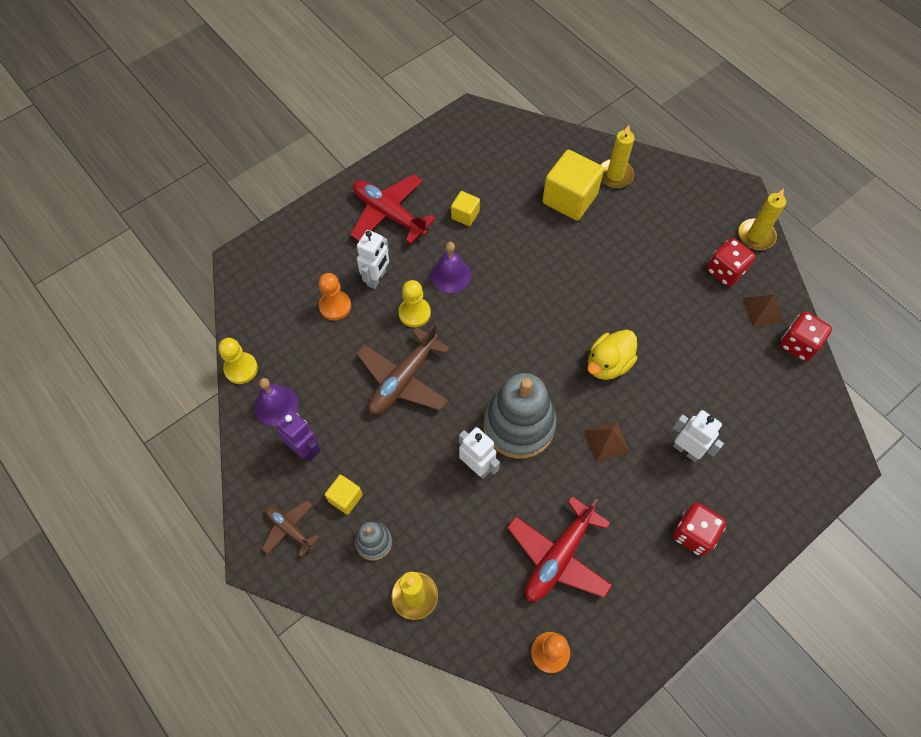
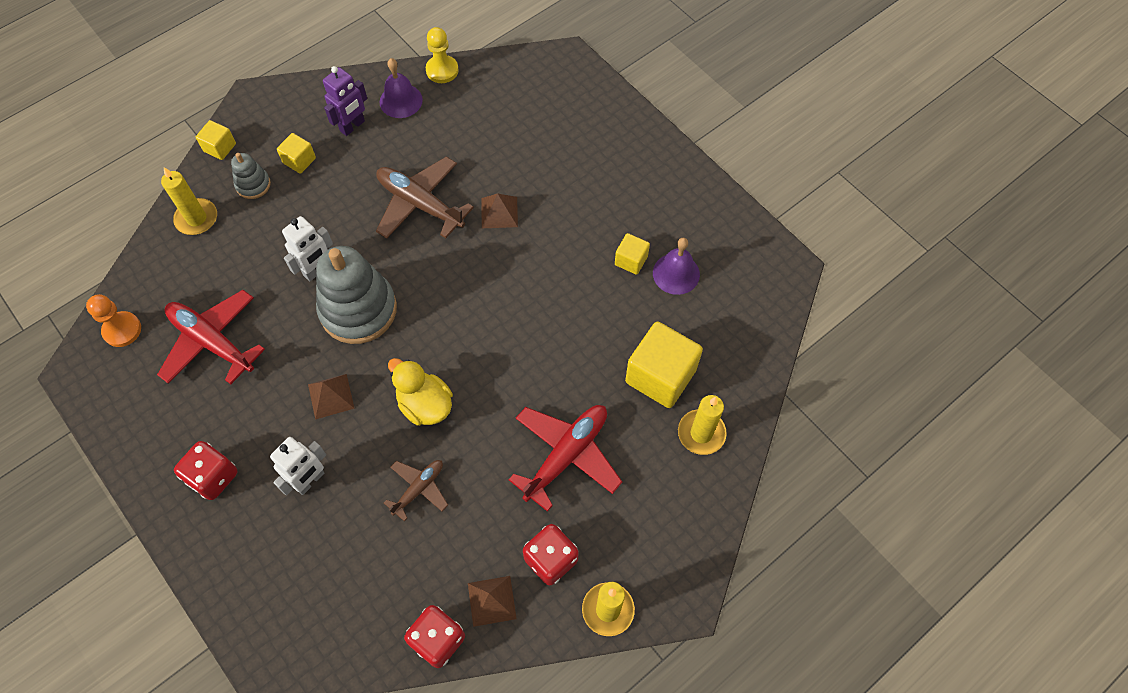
camera: 90 degrees right, 0 degrees up
(289, 529) = (276, 120): brown plane -> brown plane (418, 489)
(322, 585) = (220, 147): none -> yellow cube
(335, 306) = (510, 141): orange pawn -> none
(377, 278) = (544, 176): white robot -> none
(389, 214) = (629, 185): red plane -> red plane (566, 455)
(414, 313) = (499, 212): yellow pawn -> brown pyramid
(450, 275) = (548, 246): purple bell -> purple bell (676, 273)

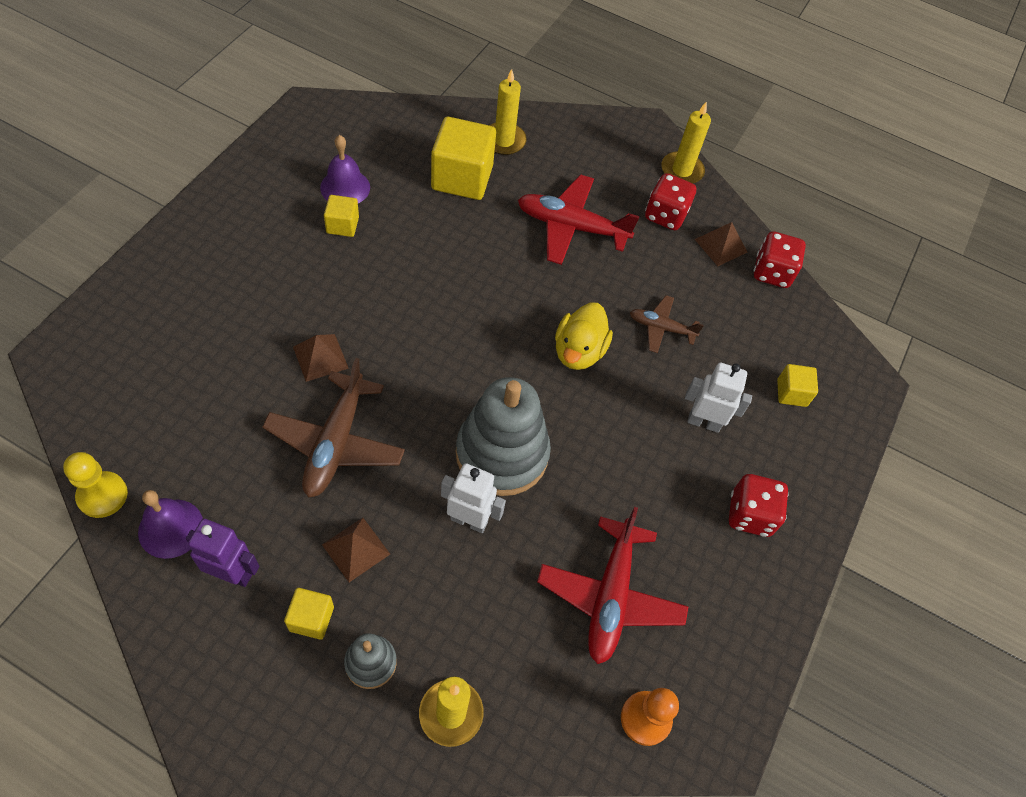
camera: 120 degrees left, 5 degrees down
(220, 147) = (320, 747): yellow cube -> yellow cube (791, 393)
(331, 396) = (611, 440): brown pyramid -> brown pyramid (356, 549)

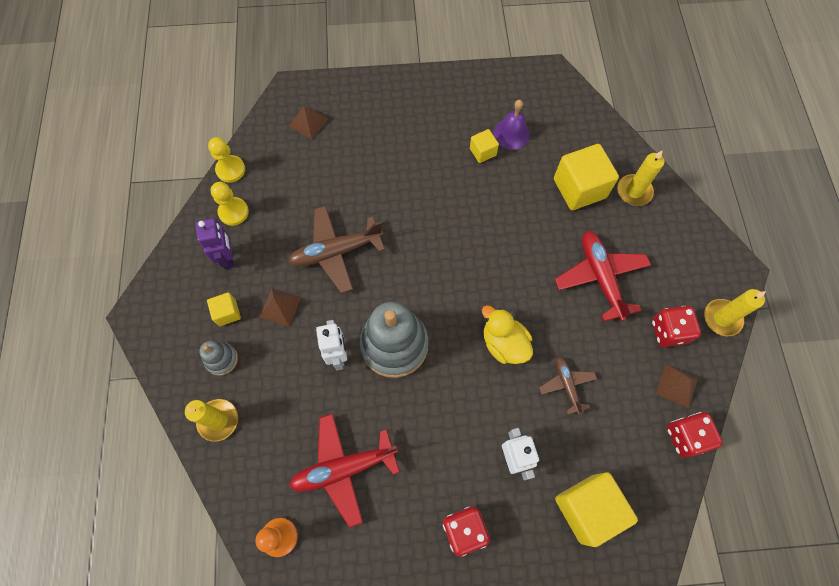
camera: 65 degrees right, 10 degrees up
(171, 528) = (233, 212): purple bell -> yellow pawn
(320, 357) = (384, 205): brown pyramid -> brown pyramid (308, 122)
(578, 351) = (504, 343): yellow duck -> yellow duck turned 60 degrees clockwise
(791, 393) = (587, 508): yellow cube -> yellow cube, size x1.96

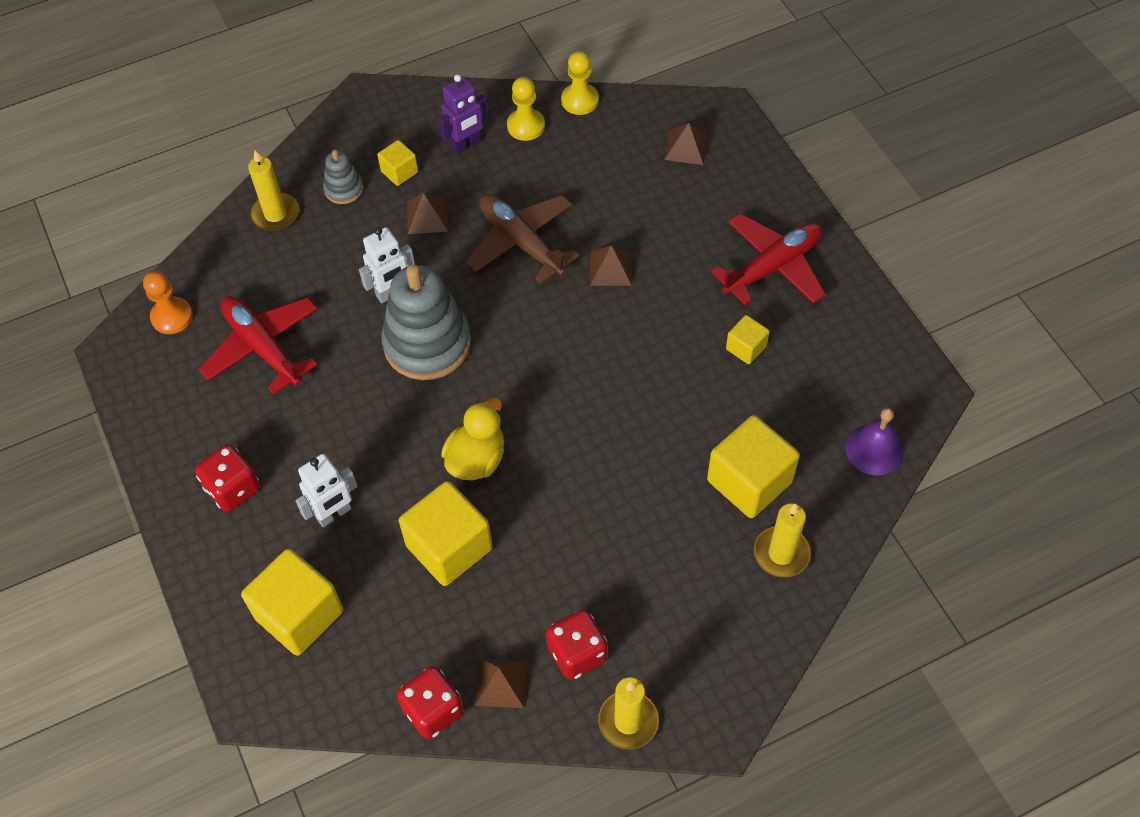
camera: 70 degrees right, 10 degrees down
(385, 204) = (610, 268): none -> brown pyramid
(511, 133) = (794, 372): purple bell -> purple bell (874, 450)
(566, 385) = (449, 547): brown plane -> yellow cube
(600, 277) = (621, 545): red plane -> red plane (772, 266)

